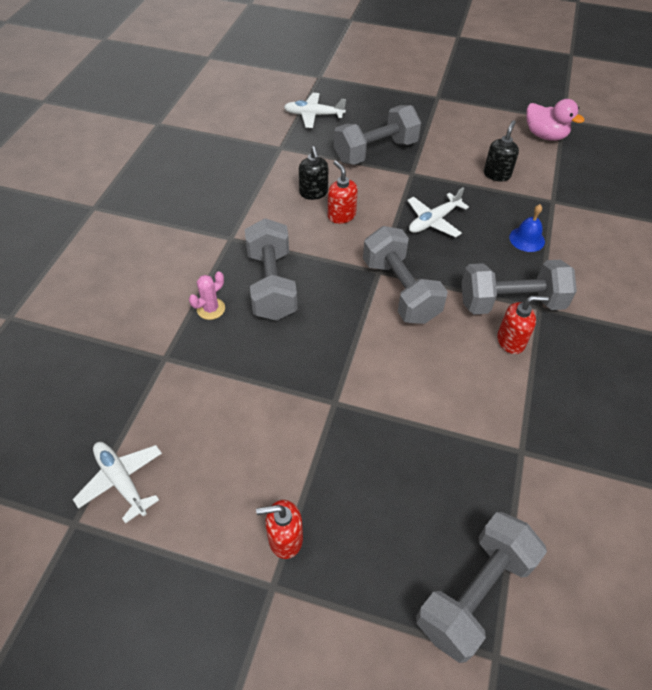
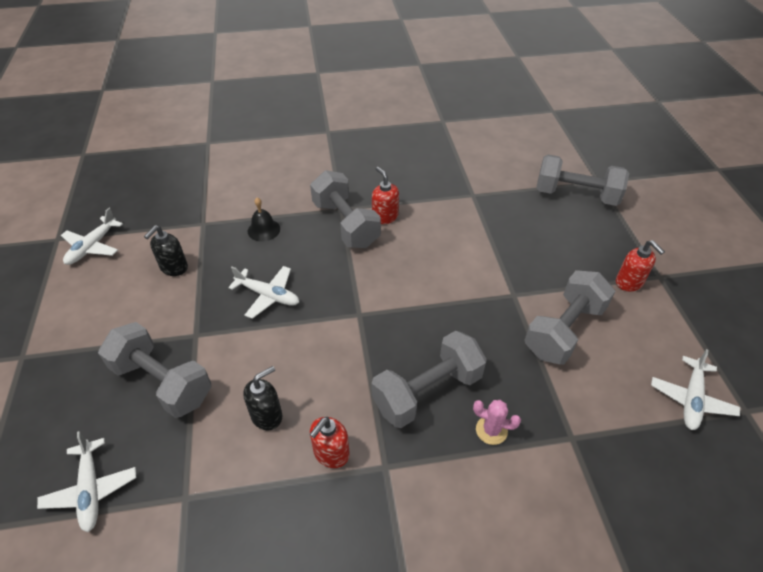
camera: 115 degrees left, 5 degrees down
(341, 215) = (294, 373): red soap dispenser -> red soap dispenser (331, 453)
(400, 290) = (373, 292): grey dumbbell -> grey dumbbell (564, 330)
(497, 174) = (174, 268): black soap dispenser -> black soap dispenser turned 60 degrees counterclockwise
(527, 239) = (264, 230): blue bell -> black bell
(545, 135) = (92, 247): pink duck -> white plane

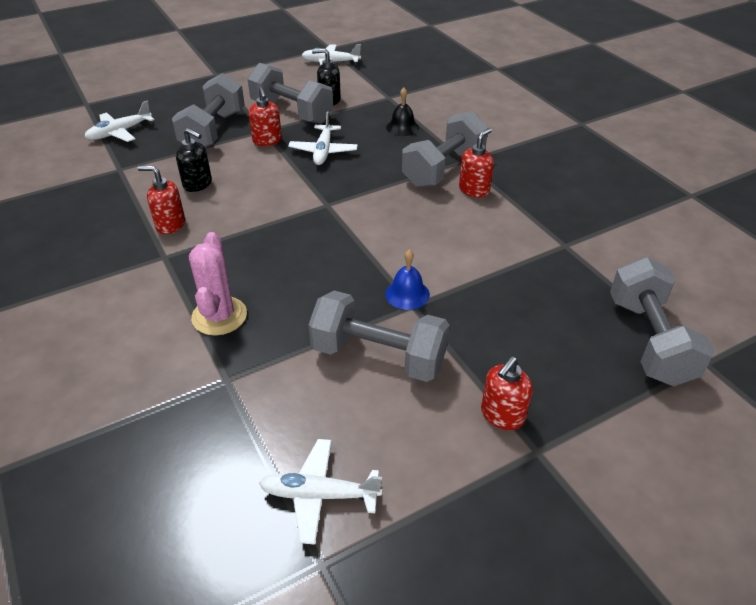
camera: 70 degrees right, 5 degrees down
(218, 336) = (267, 141): none -> red soap dispenser
(427, 391) = (251, 265): grey dumbbell -> grey dumbbell (292, 112)
(491, 430) = (219, 316): pink cactus -> pink cactus, size x1.63
(499, 294) = (407, 294): none -> blue bell

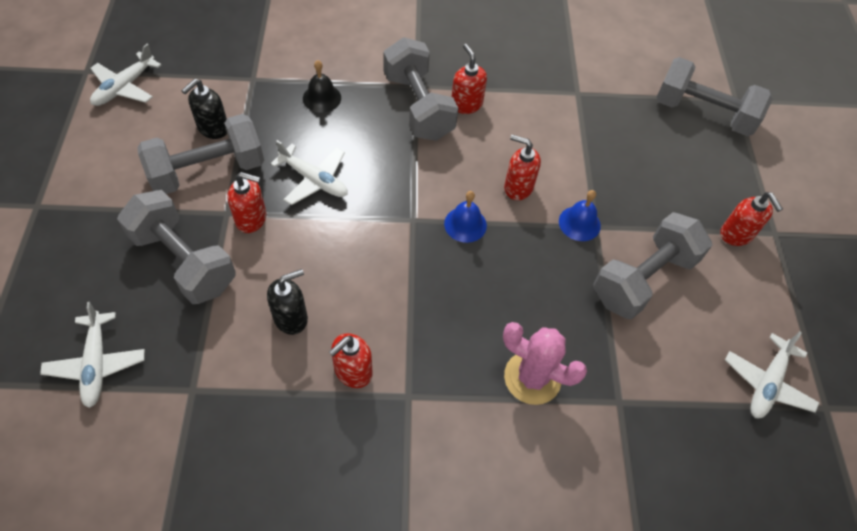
camera: 65 degrees left, 15 degrees up
(346, 231) = (465, 224): none -> blue bell
(412, 245) = (518, 187): none -> red soap dispenser

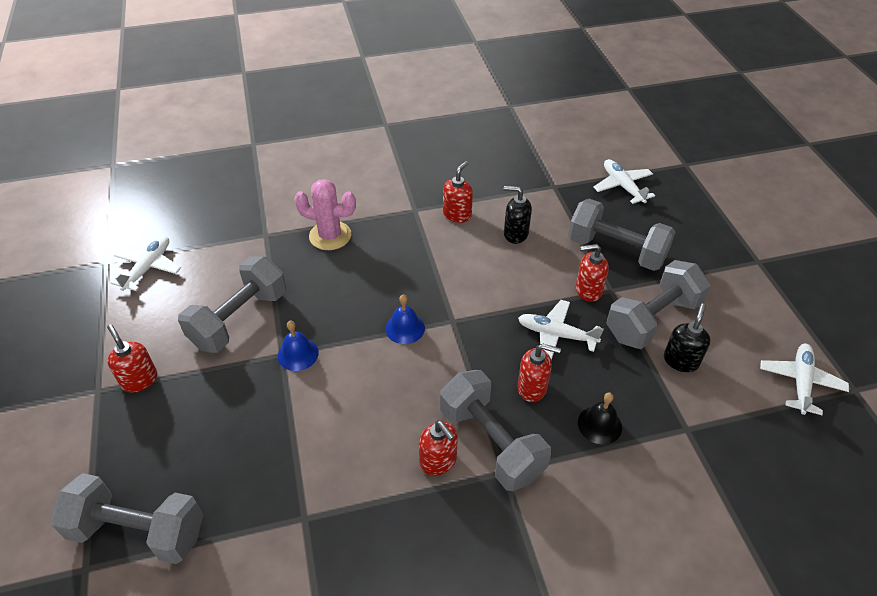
camera: 170 degrees right, 10 degrees down
(291, 318) = (515, 234): black soap dispenser -> black soap dispenser turned 60 degrees clockwise
(518, 187) = (362, 375): red soap dispenser -> red soap dispenser (532, 388)

